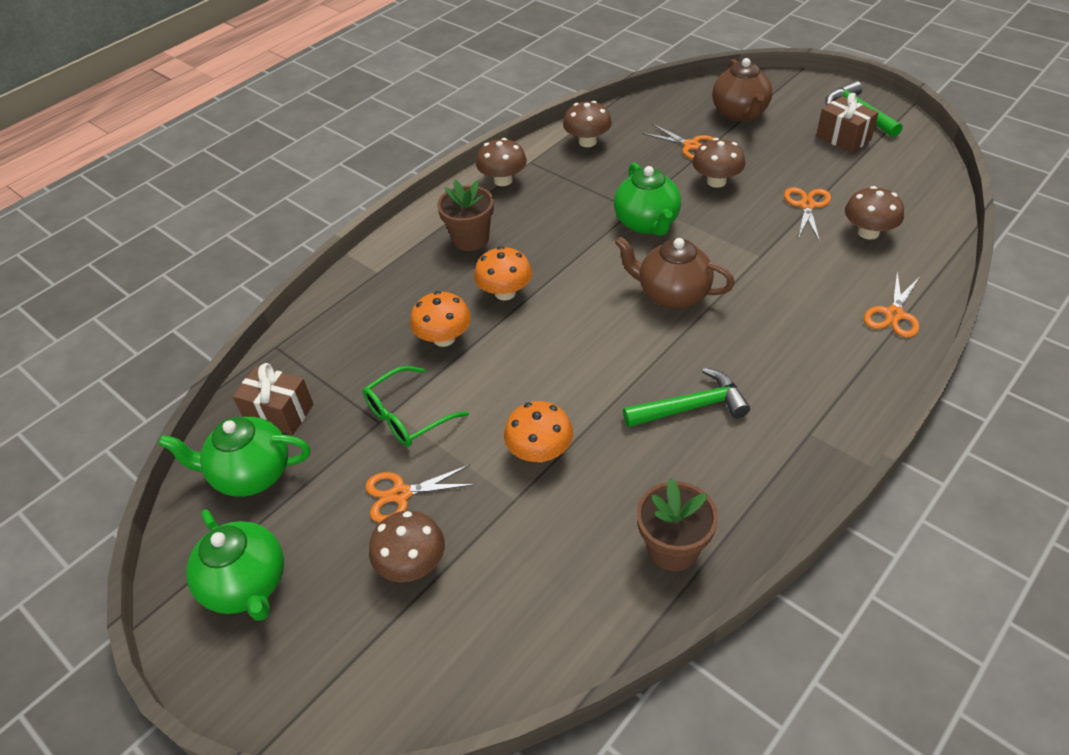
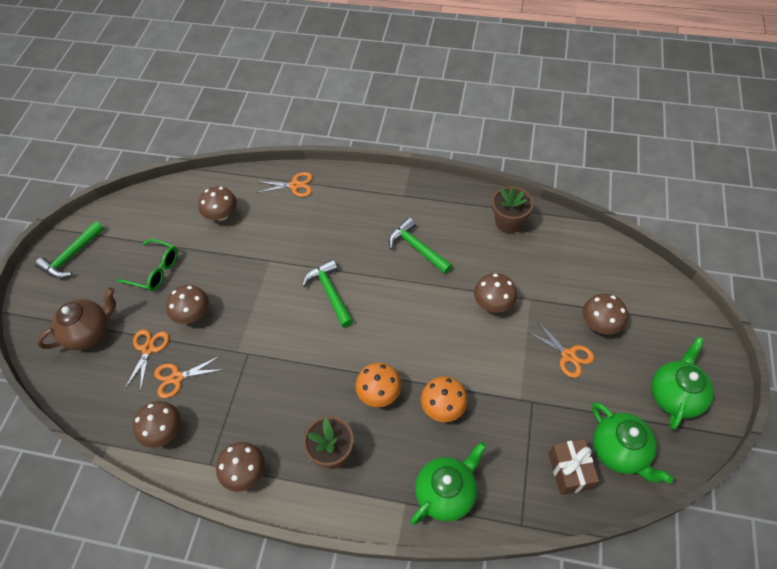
camera: 120 degrees left, 10 degrees up
(408, 416) = (517, 387): green glasses -> green glasses (155, 270)
(540, 452) = (493, 303): orange mushroom -> brown mushroom
(647, 223) = (262, 337): green teapot -> green teapot (446, 492)
(672, 294) = (330, 293): brown teapot -> green hammer
(807, 205) = (204, 252): orange scissors -> orange scissors (177, 378)
(843, 138) = (111, 256): brown gift -> none

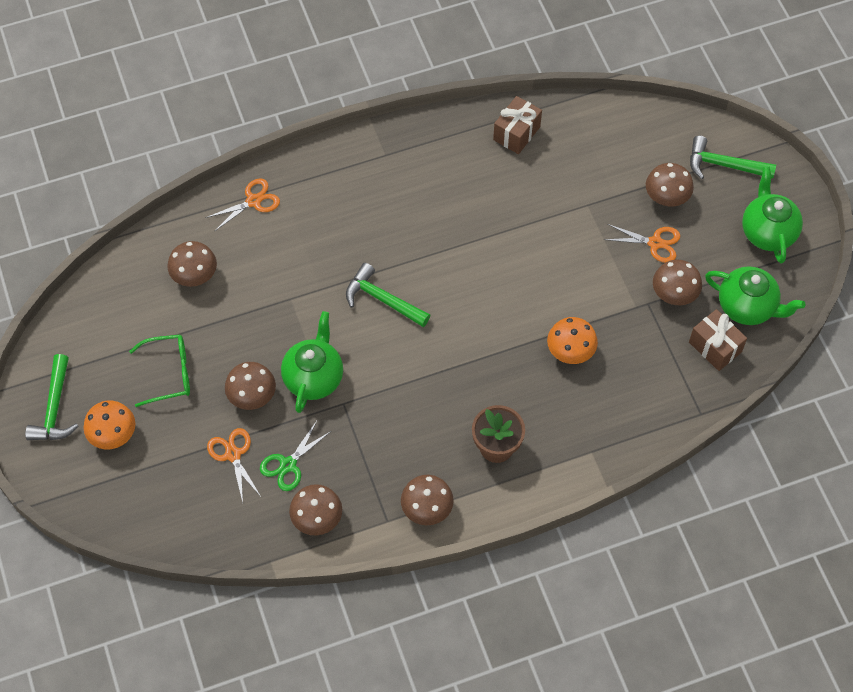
camera: 35 degrees left, 5 degrees up
(89, 332) = (152, 473): brown teapot -> none
(177, 378) = (288, 465): orange scissors -> green scissors
(379, 392) = (502, 370): orange mushroom -> orange mushroom (113, 434)
(417, 248) = (440, 207): green hammer -> green hammer (724, 165)
(446, 492) = (621, 423): green teapot -> green teapot (314, 377)
(493, 303) = (554, 227): brown mushroom -> brown mushroom (674, 293)
(508, 222) = (516, 133): brown flower pot -> brown gift

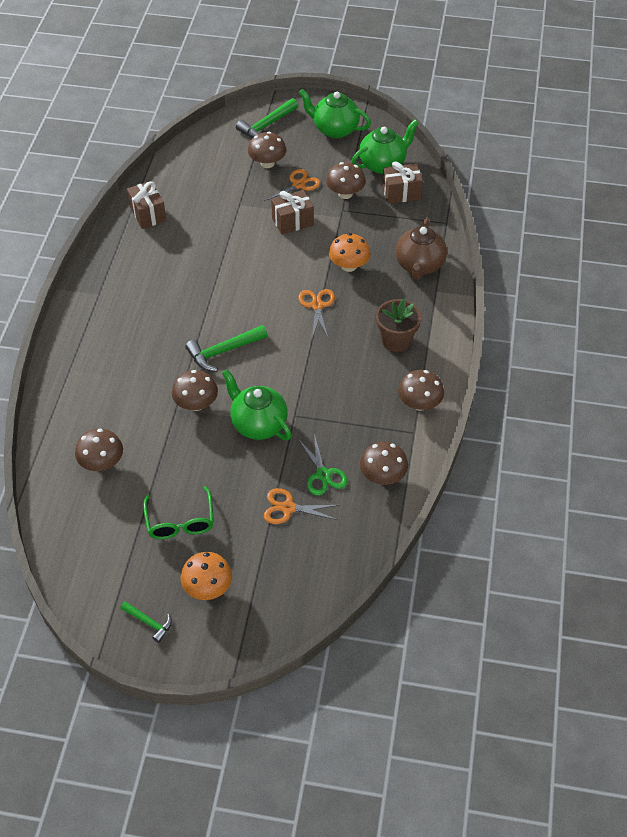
camera: 60 degrees left, 10 degrees down
(55, 408) = (149, 622): green hammer -> green hammer, size x0.59
(169, 373) = (180, 521): green glasses -> green glasses turned 150 degrees clockwise
(252, 395) = (244, 472): brown mushroom -> brown mushroom (196, 404)
(253, 201) = (67, 393): orange scissors -> orange scissors (317, 306)
(597, 266) = (292, 221): none -> brown gift
(617, 418) = (419, 266): none -> brown teapot

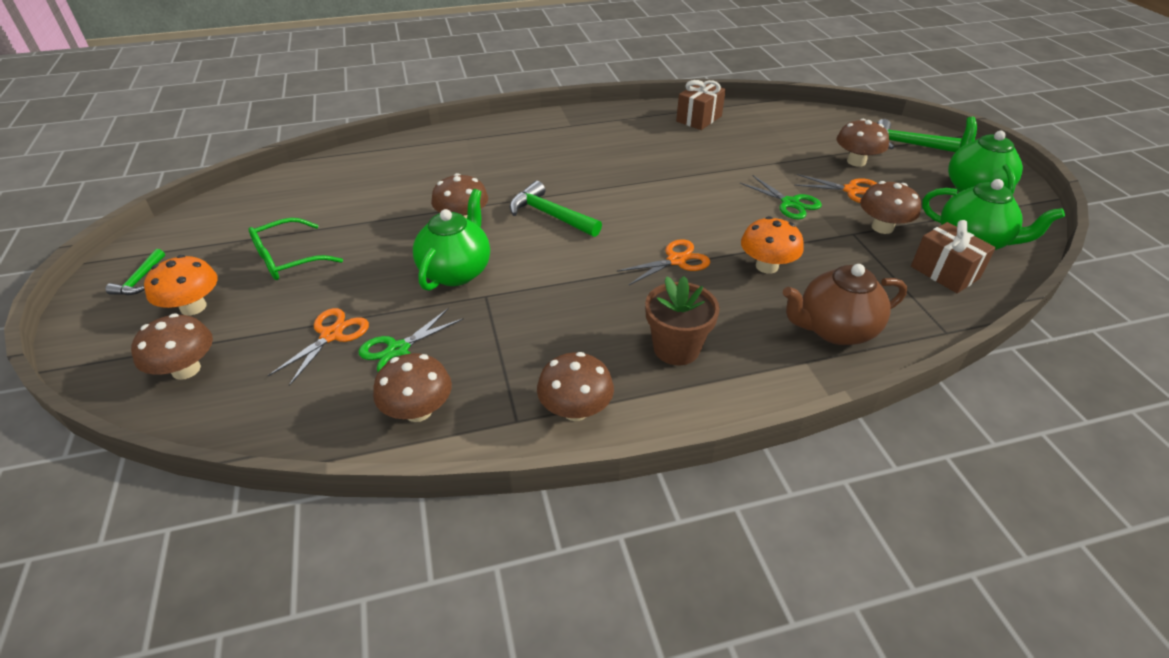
camera: 65 degrees right, 10 degrees down
(102, 463) = (354, 189): brown mushroom -> brown mushroom (186, 369)
(288, 508) = (331, 335): orange scissors -> orange scissors turned 45 degrees clockwise
(292, 221) = (790, 203): brown gift -> green scissors

